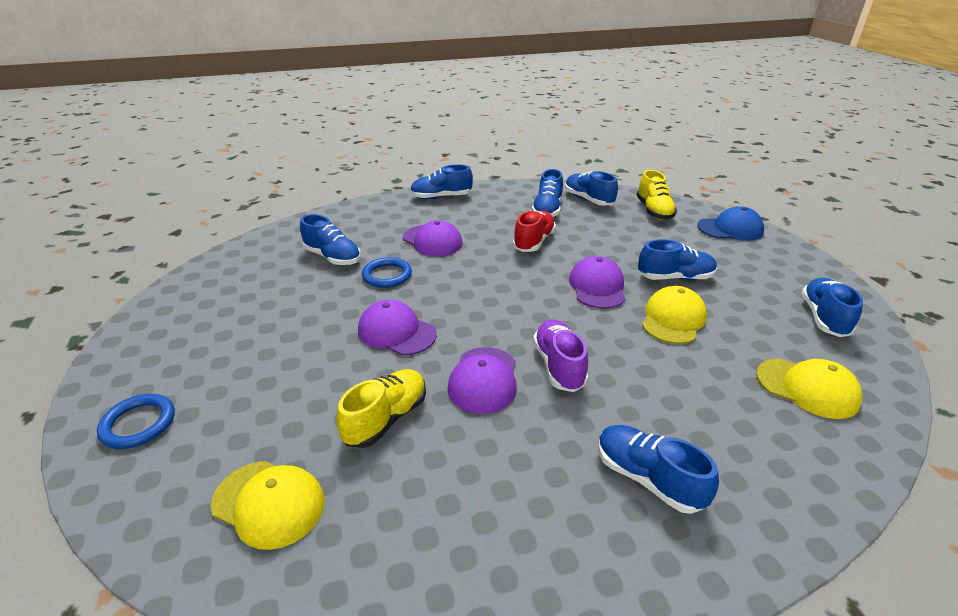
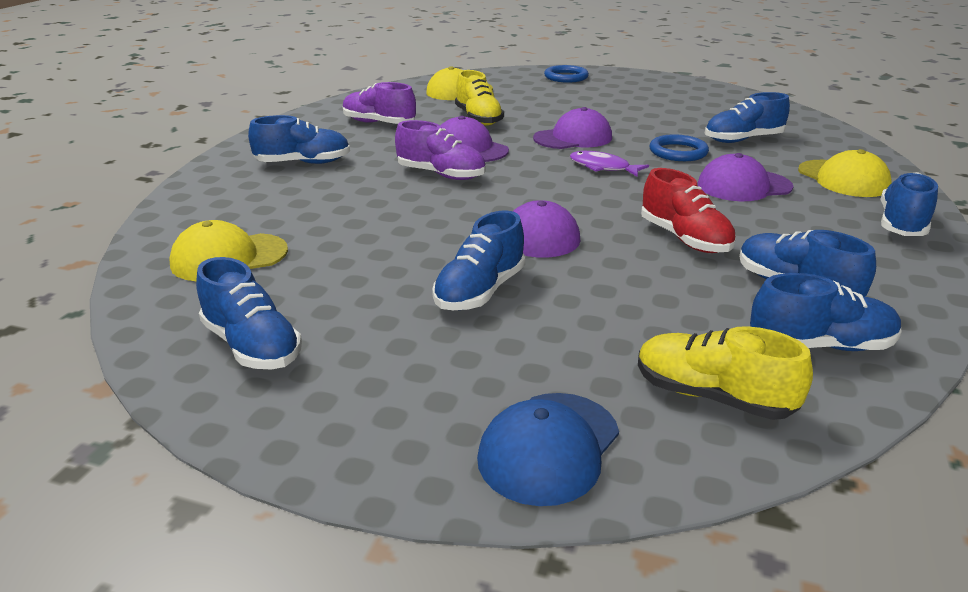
camera: 125 degrees right, 5 degrees down
(454, 296) = (602, 167): none -> purple fish
(474, 501) = (379, 123): none -> purple shoe
(673, 319) = (413, 247): yellow cap -> yellow cap (843, 179)

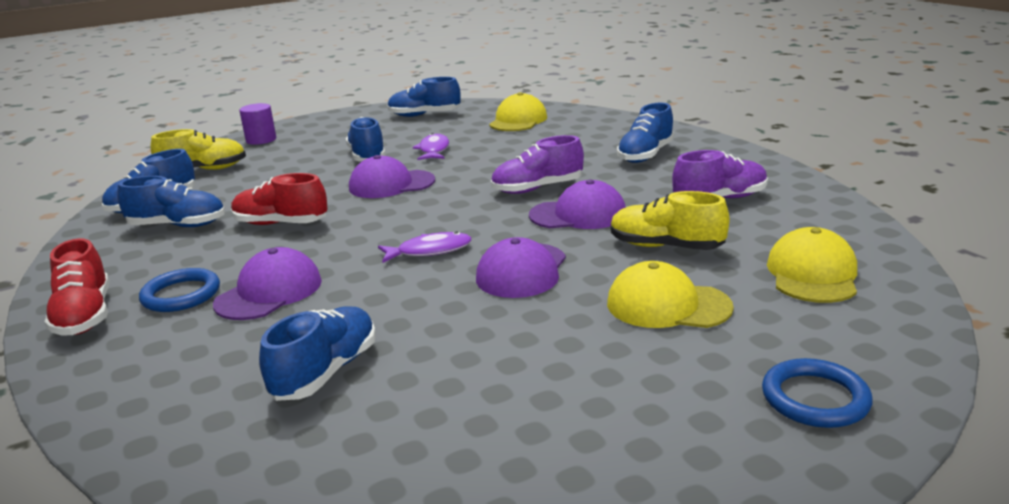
camera: 135 degrees right, 5 degrees down
(404, 260) = (433, 150): none -> purple fish
(549, 447) = (261, 140): blue cap -> purple cylinder
(678, 152) = (384, 306): blue ring -> blue ring (181, 295)
(843, 179) = (155, 356): yellow cap -> yellow cap (667, 305)
(902, 224) = (85, 316): blue shoe -> red shoe

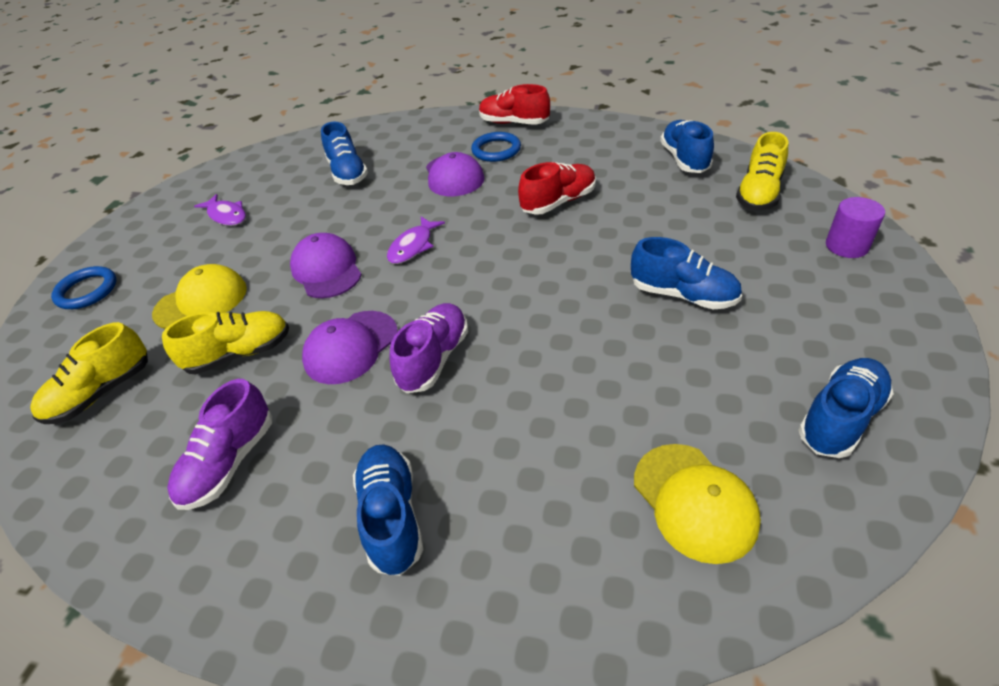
camera: 135 degrees right, 20 degrees up
(178, 226) = (618, 163): blue shoe -> none
(391, 184) = (572, 279): purple cap -> none
(433, 150) = (647, 350): purple fish -> purple fish (226, 215)
(812, 274) = (101, 392): yellow cap -> yellow shoe

